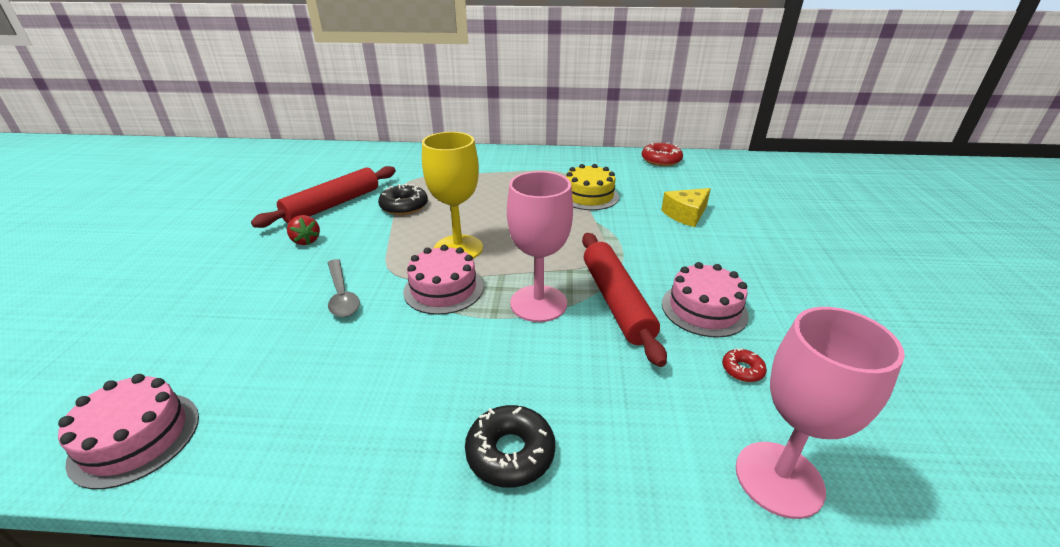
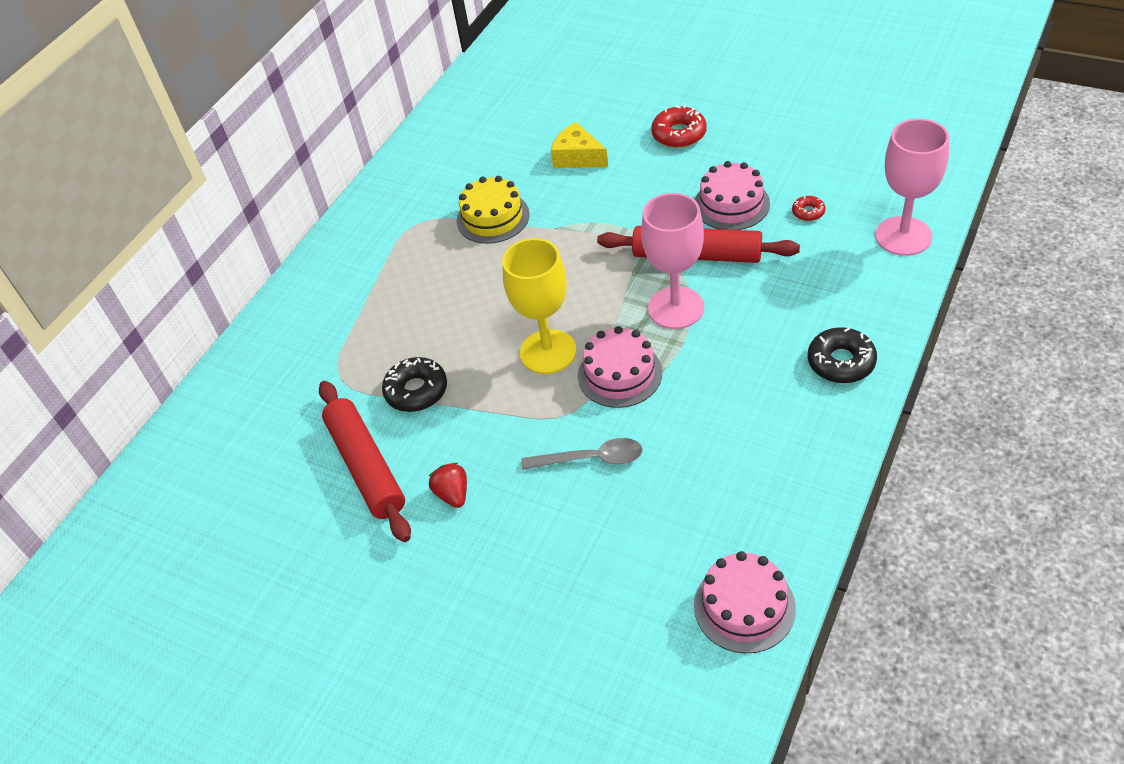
camera: 60 degrees left, 15 degrees up
(306, 241) = (453, 494): red strawberry -> red strawberry turned 105 degrees counterclockwise
(661, 160) = (441, 130): red donut -> red donut (679, 134)
(686, 215) = (577, 157): yellow cheese -> yellow cheese turned 135 degrees clockwise

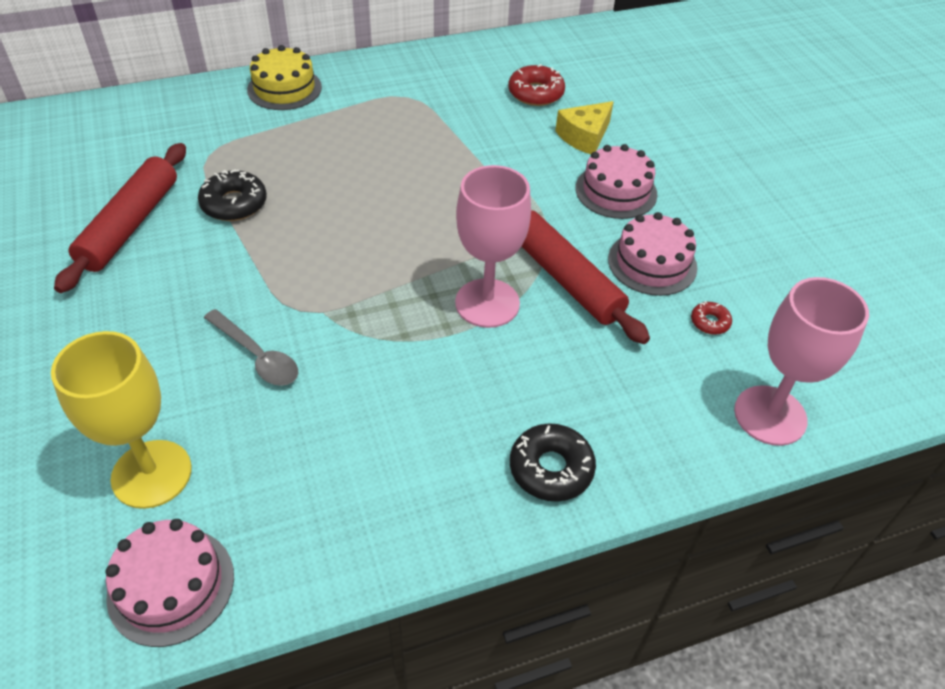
camera: 35 degrees right, 0 degrees up
(453, 494) = (143, 292): red strawberry -> none
(493, 218) = (461, 132): yellow cake -> yellow cake (284, 88)
(548, 352) = (351, 253): yellow goblet -> yellow goblet (151, 474)
(577, 157) = (584, 137): yellow cheese -> yellow cheese turned 120 degrees counterclockwise
(620, 374) = (372, 314): pink cake -> pink cake (616, 191)
(679, 134) = (689, 178): red donut -> red donut (535, 93)

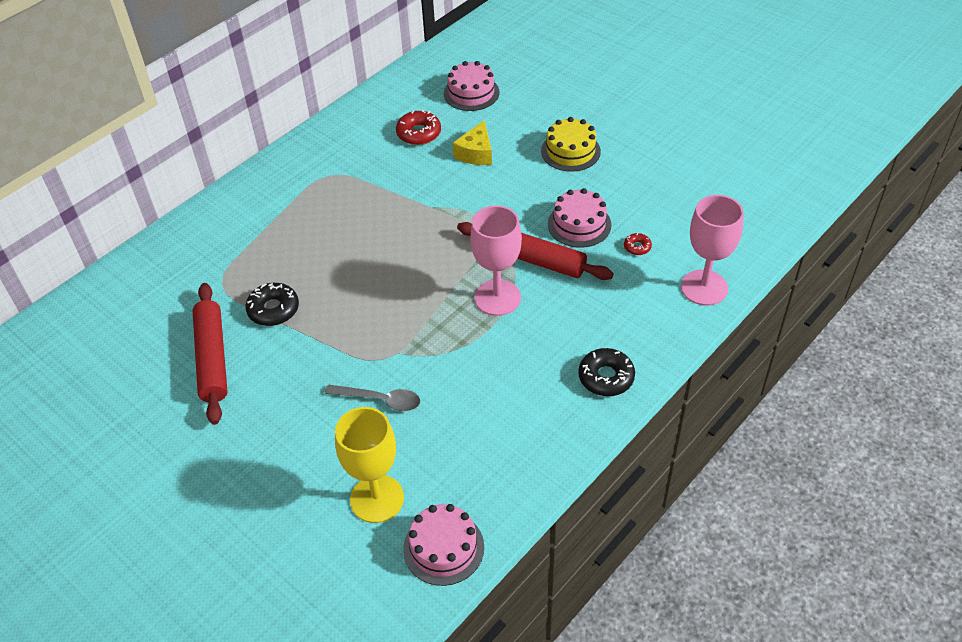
camera: 25 degrees left, 0 degrees up
(284, 88) = (232, 207): yellow cake -> yellow cake (570, 151)
(616, 191) = (524, 184): pink cake -> pink cake (471, 93)

